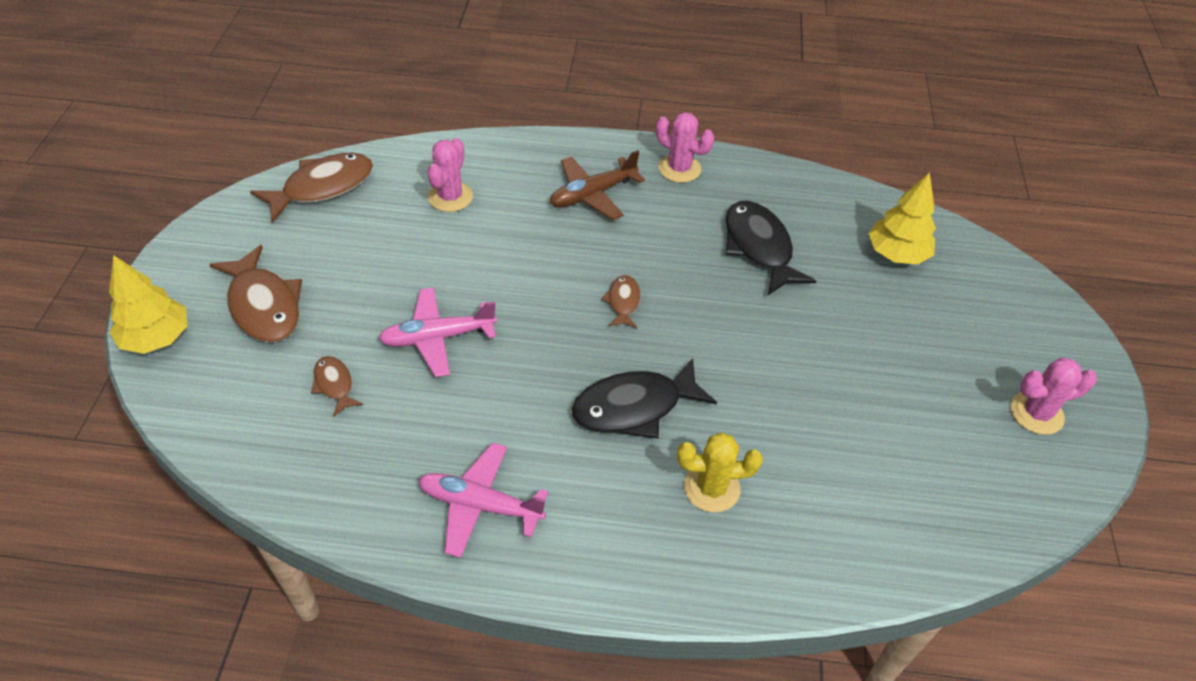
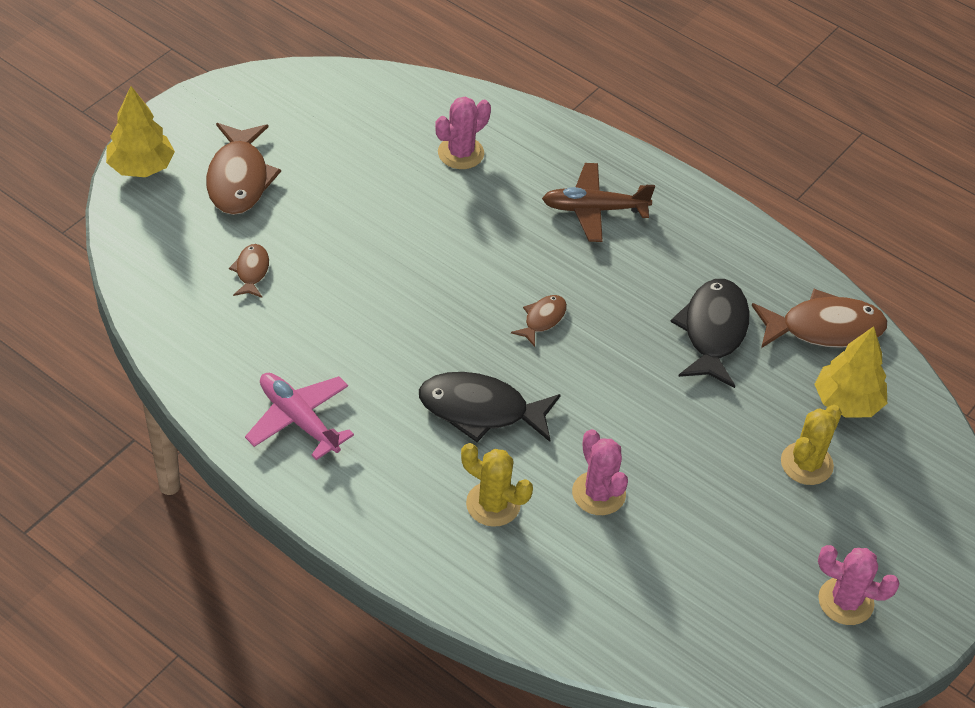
camera: 30 degrees right, 0 degrees up
(322, 187) = (355, 94): brown fish -> brown fish (824, 328)
(437, 338) = (359, 273): pink plane -> none
(679, 168) = (700, 222): pink cactus -> pink cactus (598, 493)
(912, 317) = (806, 464): none -> yellow cactus

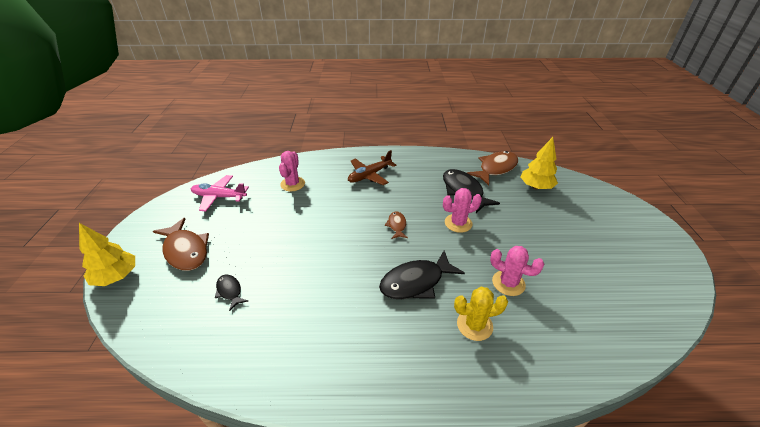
camera: 35 degrees left, 10 degrees down
(251, 271) = (230, 291): brown fish -> black fish
(298, 420) = (329, 356): pink plane -> pink plane (219, 197)
(806, 464) = (556, 215): yellow cactus -> none
(845, 601) = (643, 257): pink cactus -> pink cactus (458, 223)

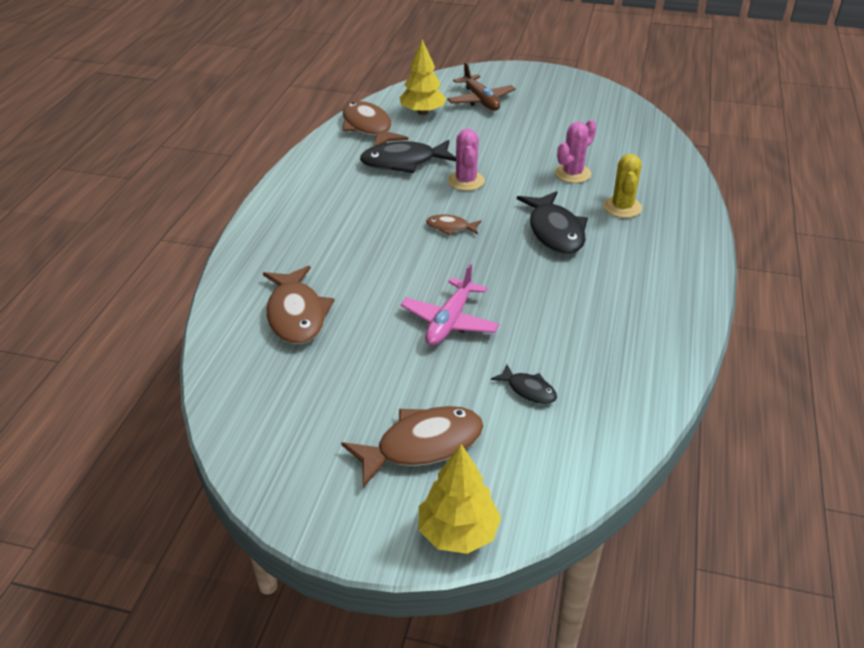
camera: 75 degrees left, 0 degrees up
(219, 197) = (285, 409): pink plane -> pink plane (449, 321)
(230, 291) = (528, 390): black fish -> black fish turned 120 degrees counterclockwise
(292, 184) = (296, 315): pink cactus -> brown fish
(369, 175) = (320, 232): brown plane -> brown plane (481, 100)

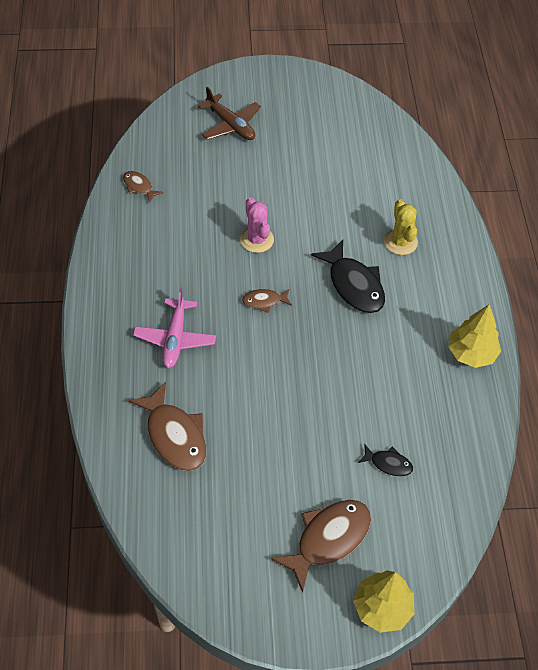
camera: 20 degrees left, 15 degrees up
(368, 127) = (139, 186): brown fish -> brown fish, size x0.52
(404, 162) = (191, 227): black fish -> none
(422, 112) = (182, 154): yellow tree -> yellow tree (471, 353)
(449, 321) = (303, 410): pink plane -> pink plane (175, 339)
(572, 174) = (346, 209): pink cactus -> none

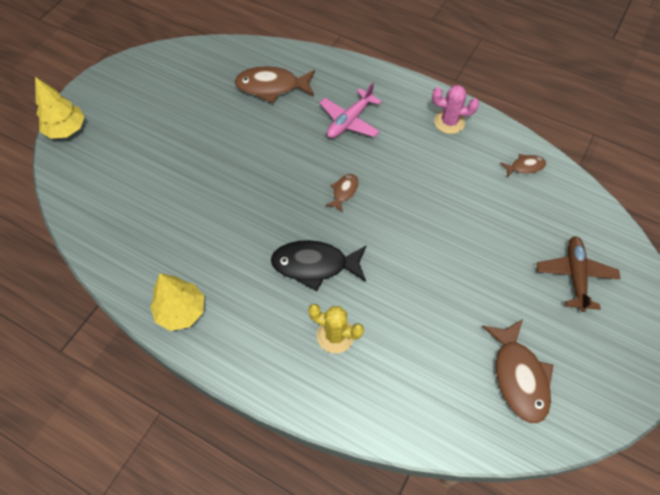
camera: 125 degrees right, 5 degrees up
(175, 339) = (349, 121): pink plane -> pink plane turned 90 degrees counterclockwise
(231, 125) = (575, 275): brown plane -> brown plane turned 105 degrees clockwise
(257, 239) = (412, 220): pink cactus -> pink cactus (449, 122)
(328, 539) = (131, 127): brown fish -> brown fish (519, 377)
(388, 464) = (147, 190): black fish -> none

